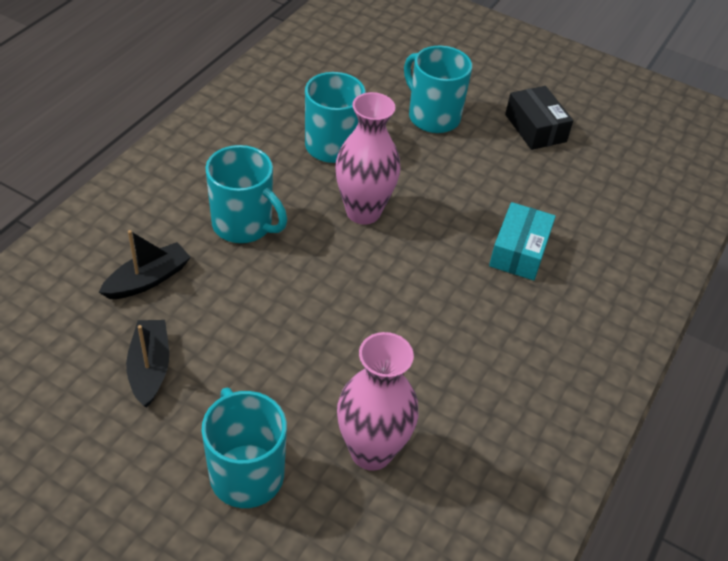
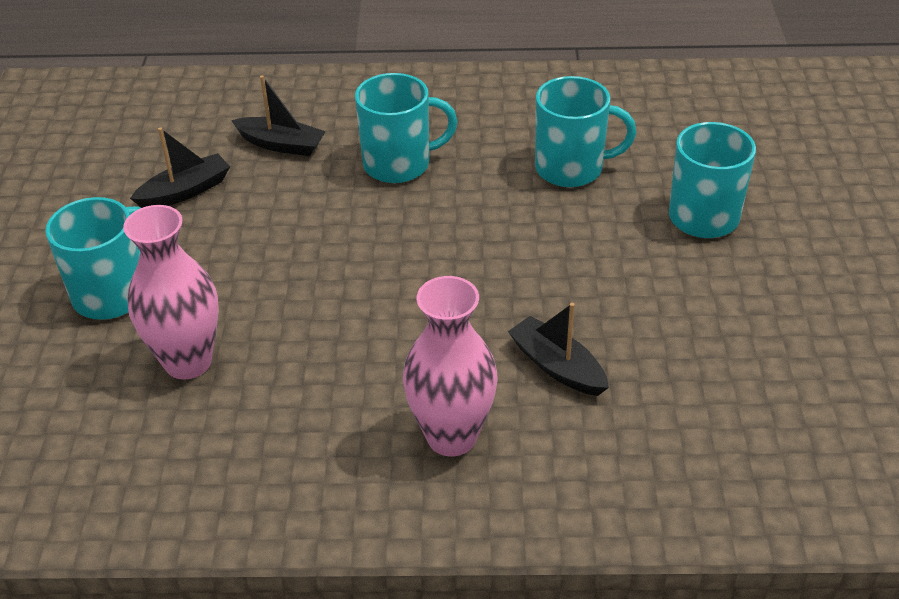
camera: 65 degrees right, 5 degrees down
(243, 225) = (399, 164): turquoise mug -> turquoise mug turned 105 degrees counterclockwise
(363, 212) = (495, 228): pink vase -> pink vase (451, 436)
(519, 251) = (557, 366): turquoise box -> black boat
(535, 128) = (791, 303): black box -> none

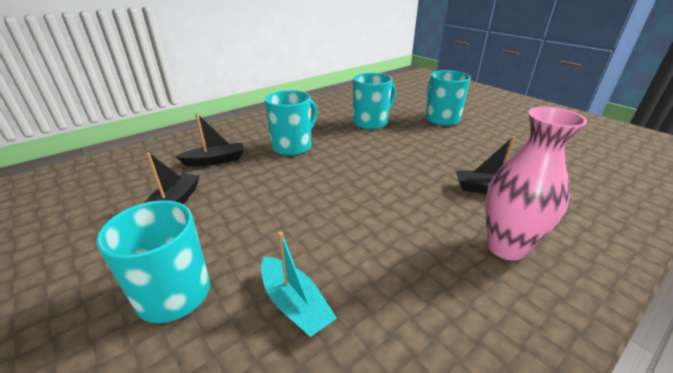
camera: 40 degrees left, 10 degrees down
(188, 362) = (294, 304): pink vase -> turquoise boat

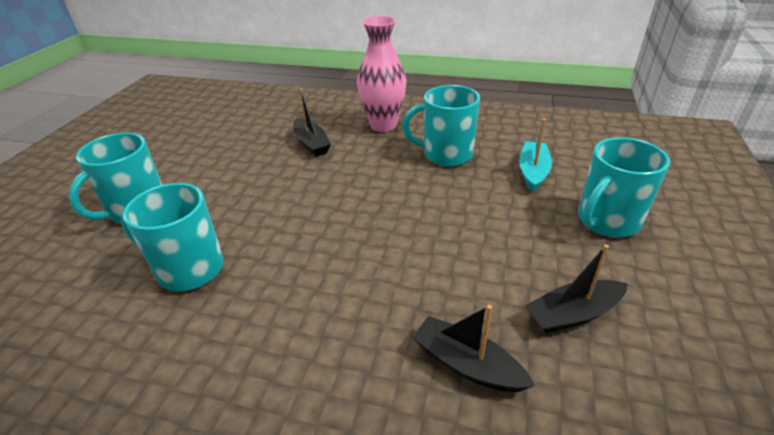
camera: 125 degrees left, 5 degrees up
(293, 146) = (342, 306): turquoise mug -> turquoise mug (446, 154)

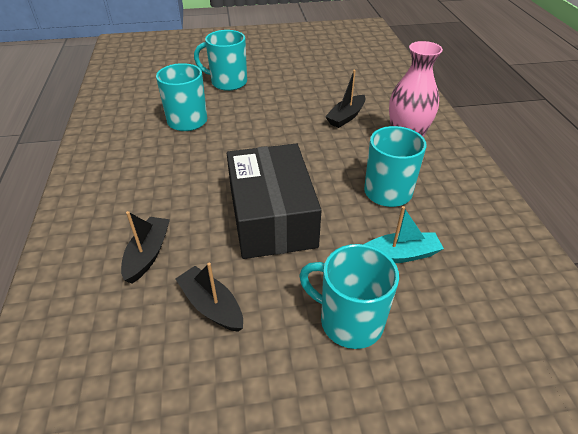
camera: 65 degrees right, 5 degrees up
(446, 235) = (272, 216): none -> black box

